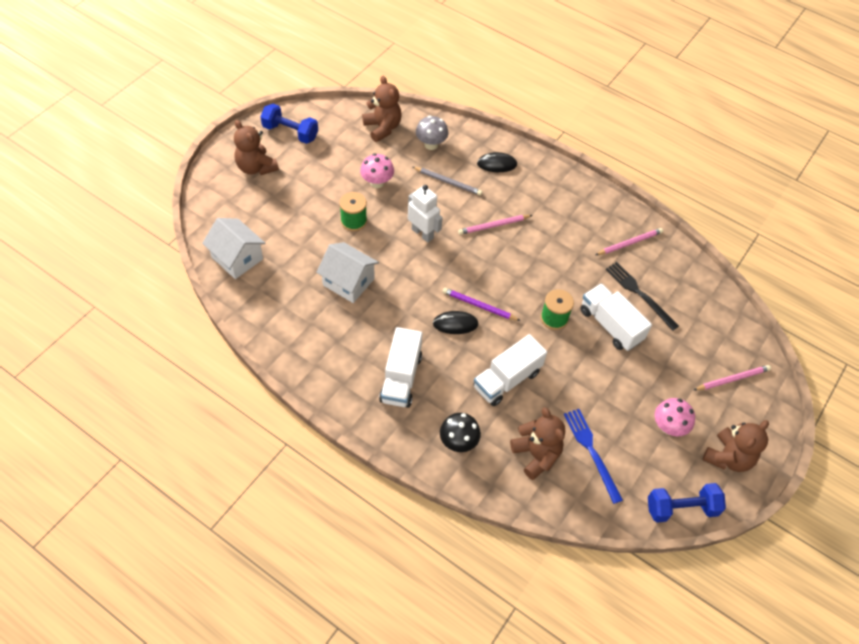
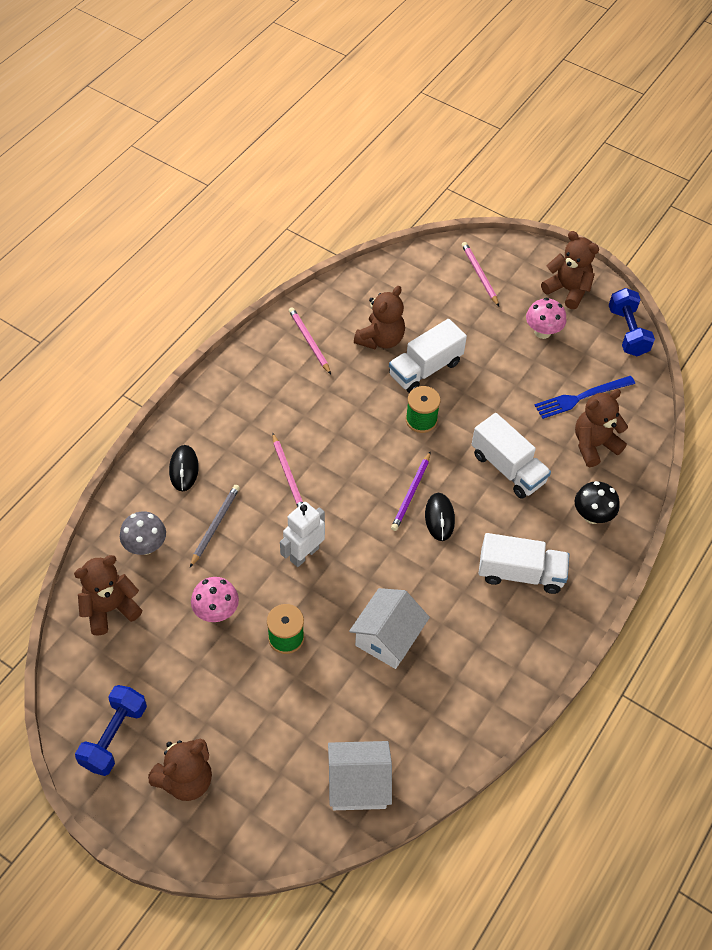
camera: 90 degrees left, 0 degrees up
(237, 258) = (358, 784): white house -> white house turned 45 degrees clockwise
(639, 294) = (380, 339): black fork -> brown teddy bear

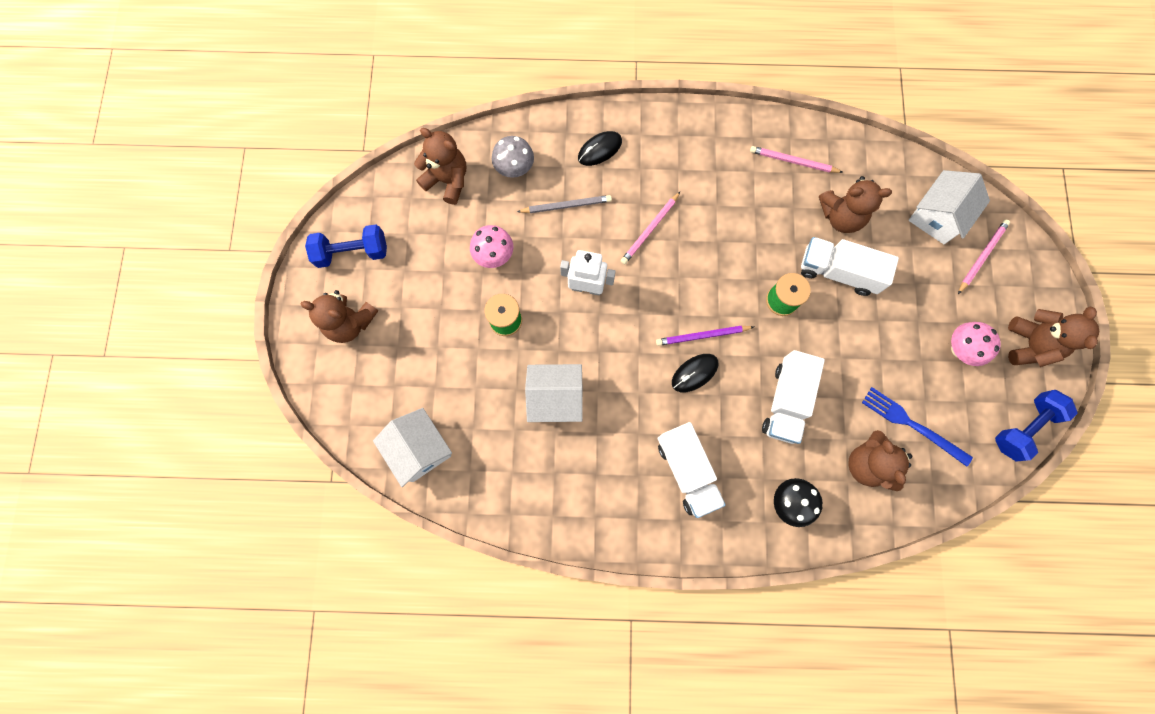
camera: 60 degrees right, 20 degrees up
(309, 341) = (793, 161): pink pencil -> pink pencil turned 105 degrees counterclockwise
(427, 281) = (937, 216): none -> white house
(594, 445) = (867, 464): brown teddy bear -> brown teddy bear turned 135 degrees counterclockwise

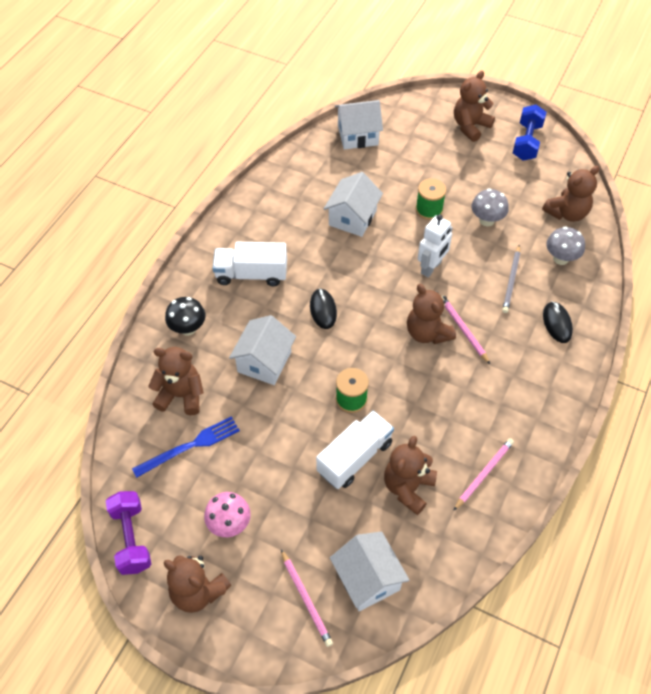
camera: 115 degrees right, 20 degrees down
(494, 255) = (486, 220): pink mushroom -> grey mushroom
(670, 261) = (427, 333): none -> brown teddy bear
(702, 336) = (350, 328): purple pencil -> none
(786, 401) = (264, 362): white truck -> white house
(1024, 427) = (131, 538): blue dumbbell -> purple dumbbell

